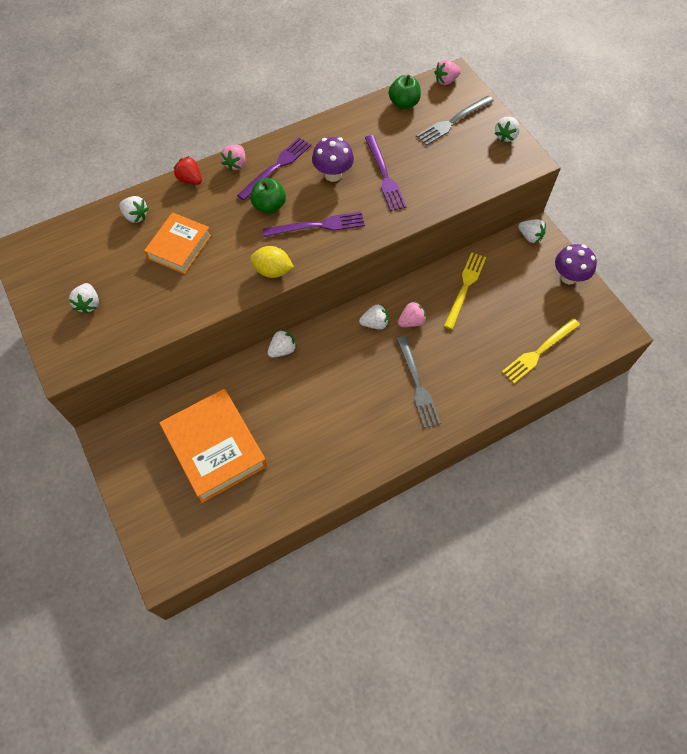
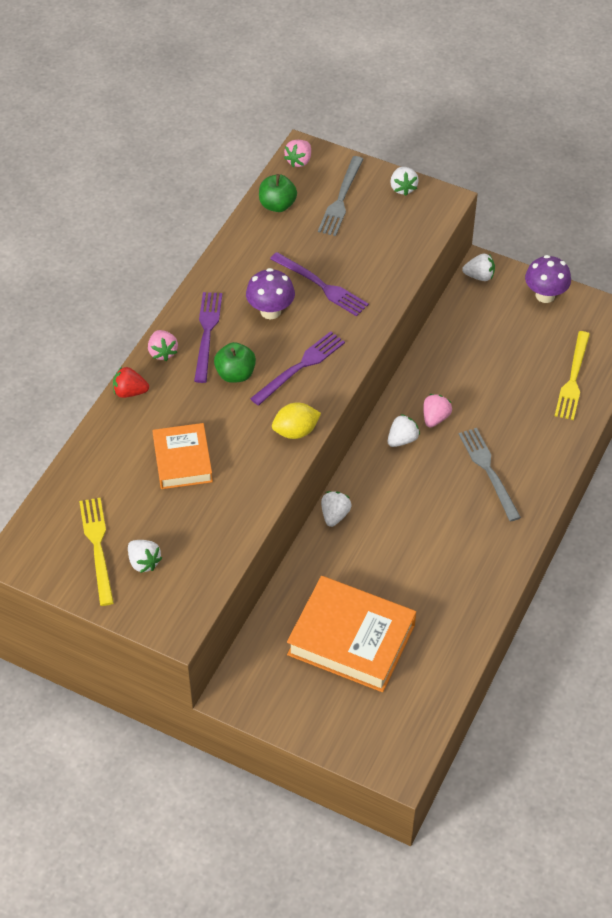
camera: 35 degrees left, 10 degrees down
(136, 216) = (108, 457): white strawberry -> none
(417, 384) = (488, 471): grey fork -> grey fork turned 150 degrees counterclockwise
(465, 288) = (459, 358): yellow fork -> yellow fork (97, 547)

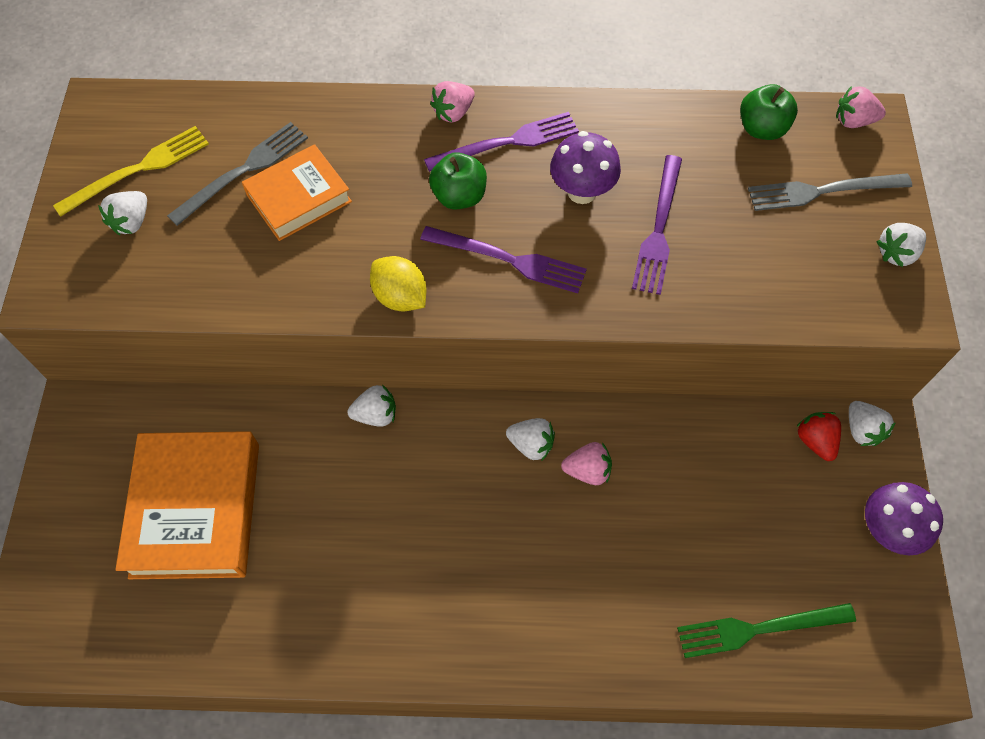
camera: 65 degrees right, 10 degrees up
(130, 392) = (377, 107): red strawberry -> red strawberry (815, 441)
(488, 471) = (534, 574): grey fork -> grey fork (243, 171)
(573, 378) = (759, 628): yellow fork -> green fork

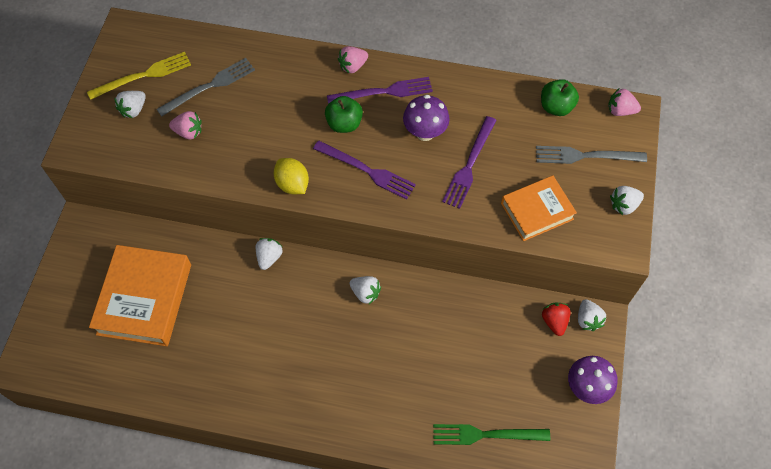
camera: 10 degrees right, 0 degrees up
(299, 198) = (241, 109): orange book -> orange book (537, 211)
(376, 414) = (269, 257): white strawberry -> white strawberry turned 75 degrees counterclockwise
(587, 470) = (398, 316): pink strawberry -> pink strawberry (188, 132)

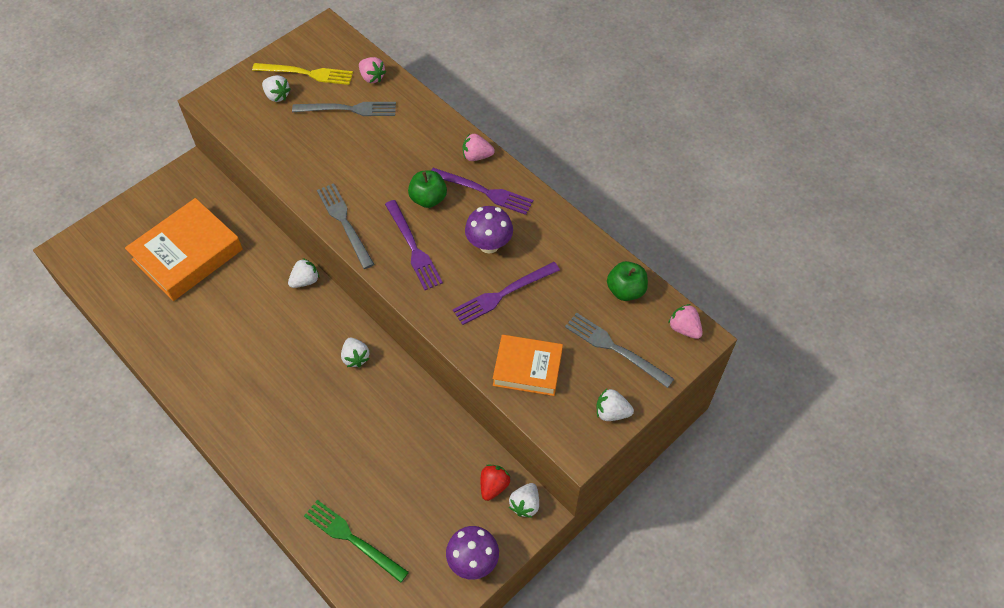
camera: 35 degrees right, 5 degrees down
(134, 110) = (277, 96): white strawberry -> white strawberry turned 120 degrees counterclockwise
(188, 132) = (302, 136): pink strawberry -> pink strawberry (372, 77)
(292, 184) = (345, 223): yellow lemon -> grey fork

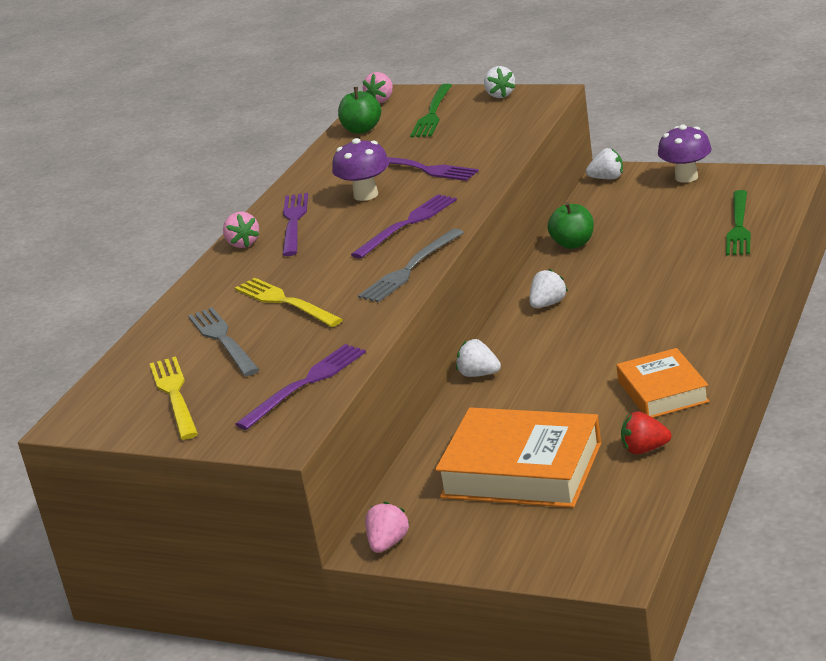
camera: 110 degrees left, 30 degrees down
(256, 127) = (305, 384): none -> purple fork
(277, 96) = (234, 396): white strawberry -> none
(366, 150) = (286, 302): none -> yellow fork
(372, 77) = (151, 349): pink strawberry -> pink strawberry (388, 543)
(428, 199) = (331, 243): green apple -> green apple (573, 244)
(493, 486) = (606, 195): red strawberry -> red strawberry (644, 449)
(527, 368) = (494, 133): orange book -> orange book (662, 391)
(615, 348) = (432, 113): grey fork -> green fork

